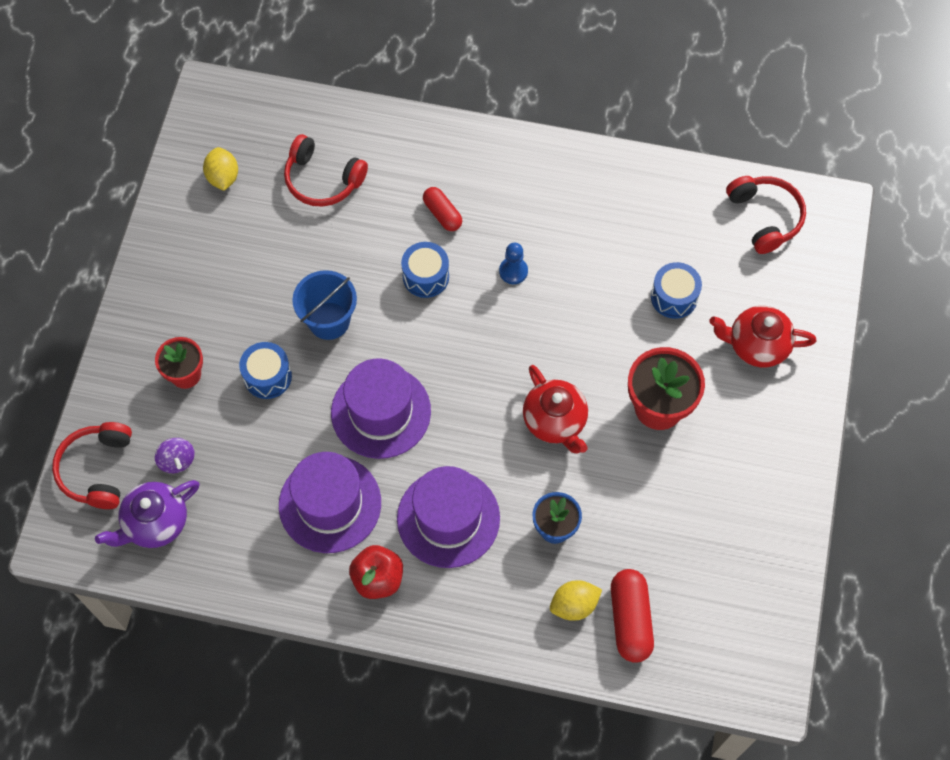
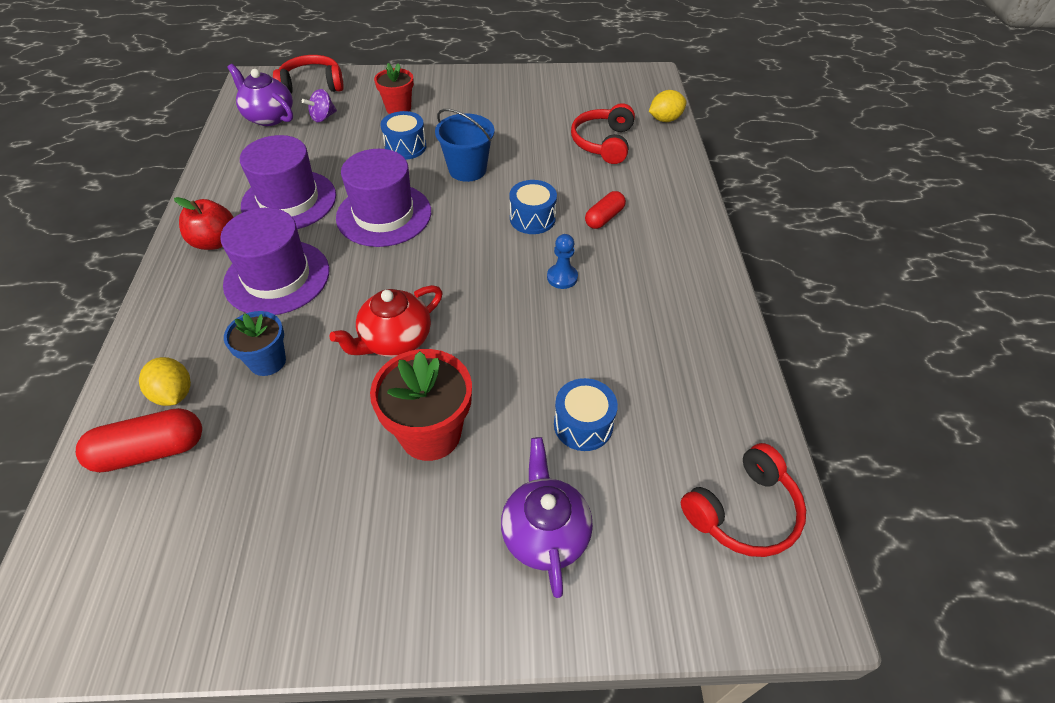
camera: 75 degrees right, 15 degrees down
(223, 177) = (579, 95): yellow lemon -> yellow lemon (665, 119)
(756, 345) = (545, 533): red teapot -> purple teapot

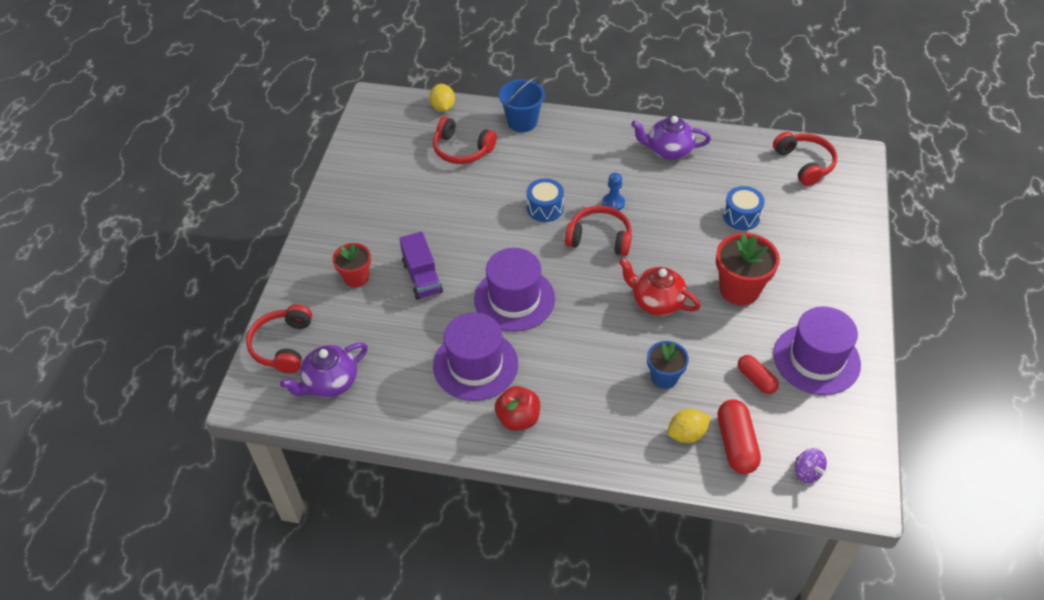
camera: 75 degrees left, 0 degrees up
(277, 277) = (574, 372): purple hat -> purple hat (816, 359)
(323, 117) = (349, 337): purple spinning top -> purple spinning top (807, 472)
(395, 340) = (656, 301): red teapot -> red teapot turned 150 degrees clockwise
(405, 147) = (422, 277): blue drum -> purple truck
(467, 169) = (470, 239): blue bucket -> blue bucket (522, 122)
(495, 272) = (599, 238): none -> red headphones
(545, 533) = (812, 246): purple teapot -> purple teapot (668, 150)
(604, 218) = (555, 168): red capsule -> red capsule (756, 379)

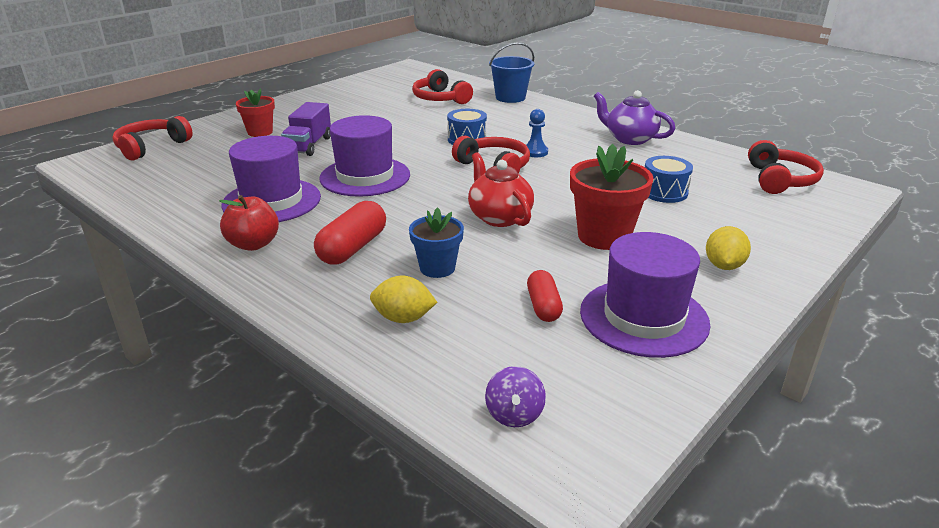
camera: 30 degrees right, 20 degrees down
(330, 382) = (147, 174): purple teapot -> none
(443, 107) = (455, 79): yellow lemon -> yellow lemon (723, 266)
(736, 444) = (451, 349): red capsule -> red capsule (353, 248)

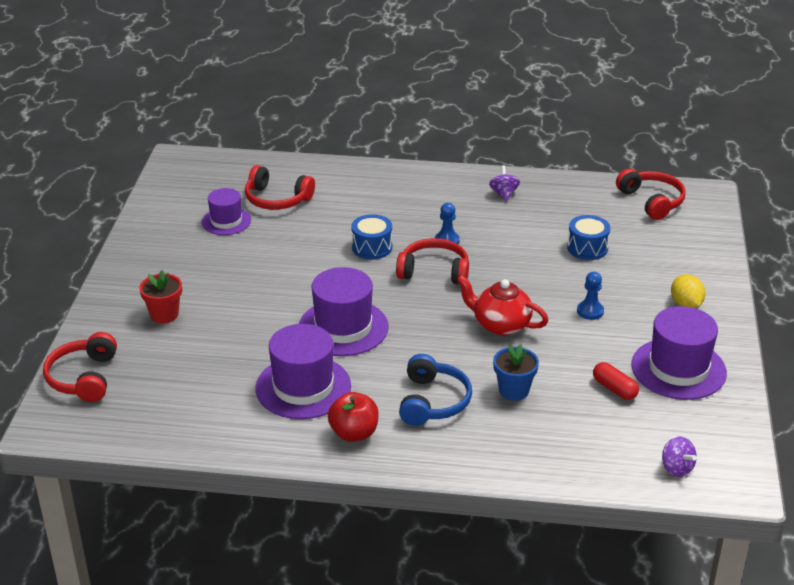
camera: 35 degrees left, 5 degrees up
(308, 145) = (238, 312): purple truck -> none
(353, 248) = (433, 401): red capsule -> blue headphones
(386, 100) = (226, 221): none -> purple hat
(403, 318) = (542, 440): yellow lemon -> none
(510, 97) = (342, 173): blue bucket -> none
(604, 236) = (590, 311): red flower pot -> blue pawn
(629, 139) = (504, 194): purple teapot -> purple spinning top

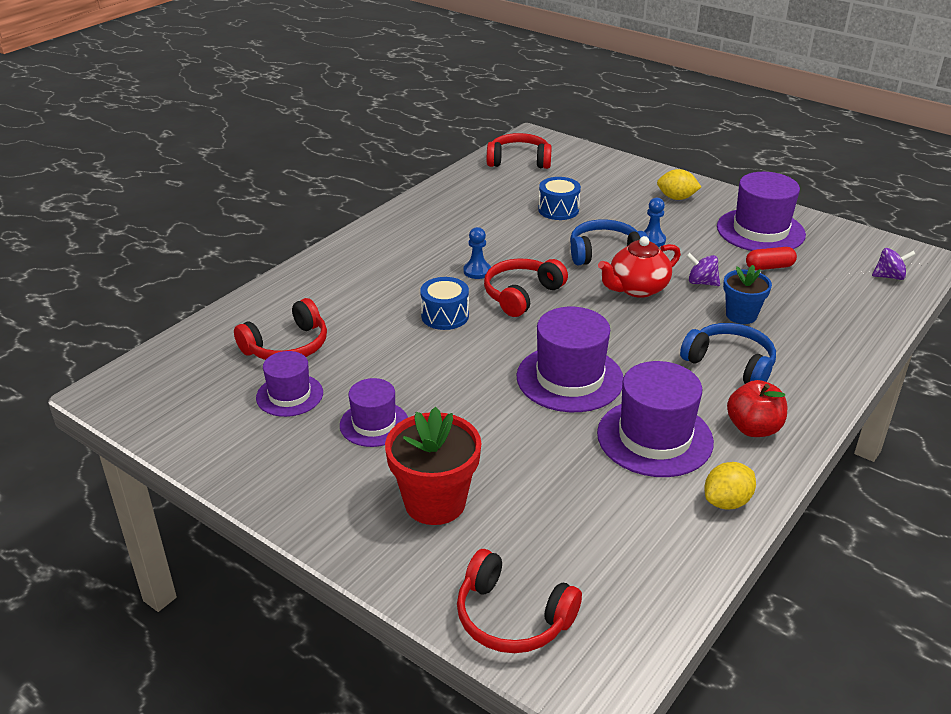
camera: 60 degrees left, 0 degrees up
(164, 314) = (435, 502): red flower pot -> red flower pot, size x1.59
(223, 264) = (374, 424): none -> purple hat
(255, 439) = (727, 502): none -> yellow lemon
(504, 194) = (432, 218): purple spinning top -> purple spinning top (701, 282)
(540, 292) = (604, 253): none -> blue headphones

